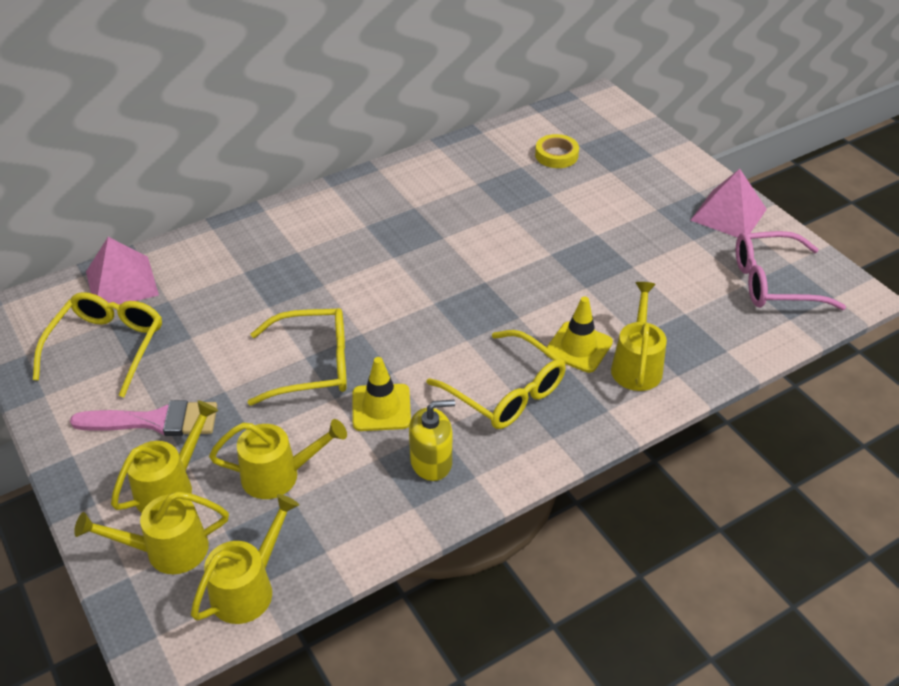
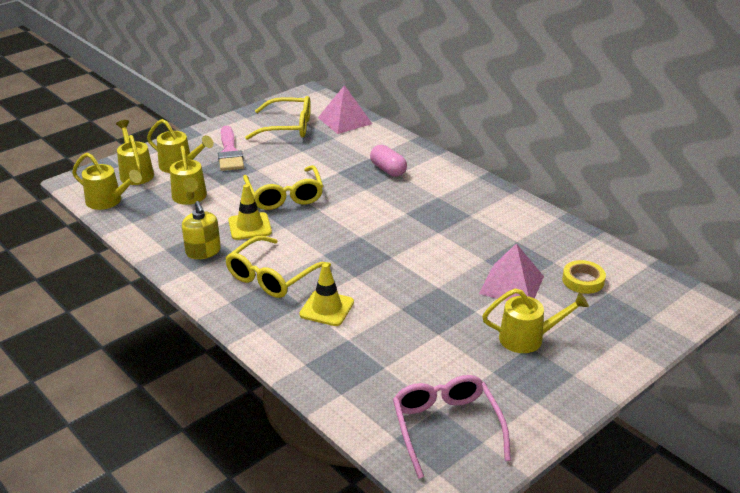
camera: 80 degrees right, 10 degrees down
(284, 258) = (388, 170): none -> pink capsule
(637, 364) = (313, 340): yellow watering can -> yellow watering can (528, 338)
(728, 214) = (544, 396): pink pyramid -> pink pyramid (511, 285)

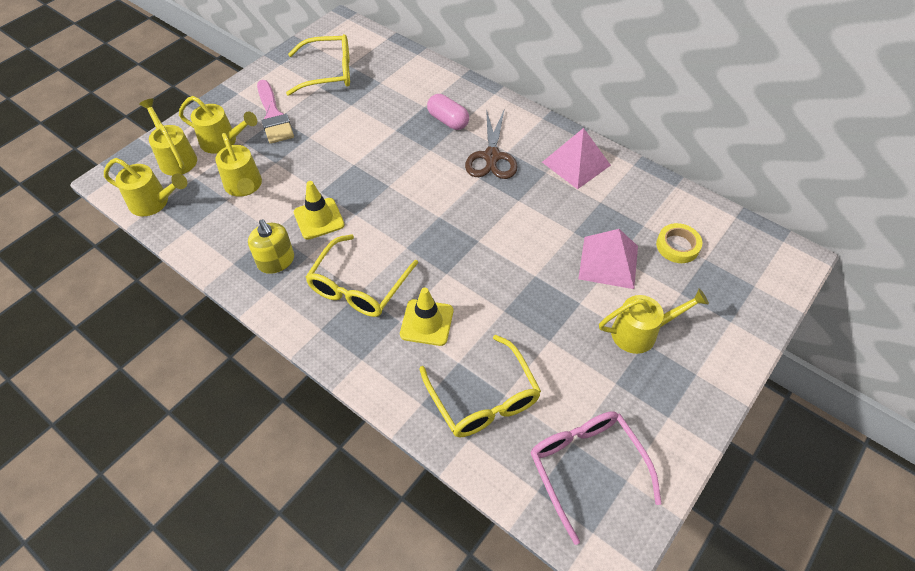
camera: 10 degrees left, 20 degrees up
(284, 195) = (346, 170): yellow glasses -> yellow glasses (483, 397)
(345, 120) = (387, 57): pink pyramid -> pink pyramid (576, 163)
(422, 199) = (492, 156): none -> brown scissors

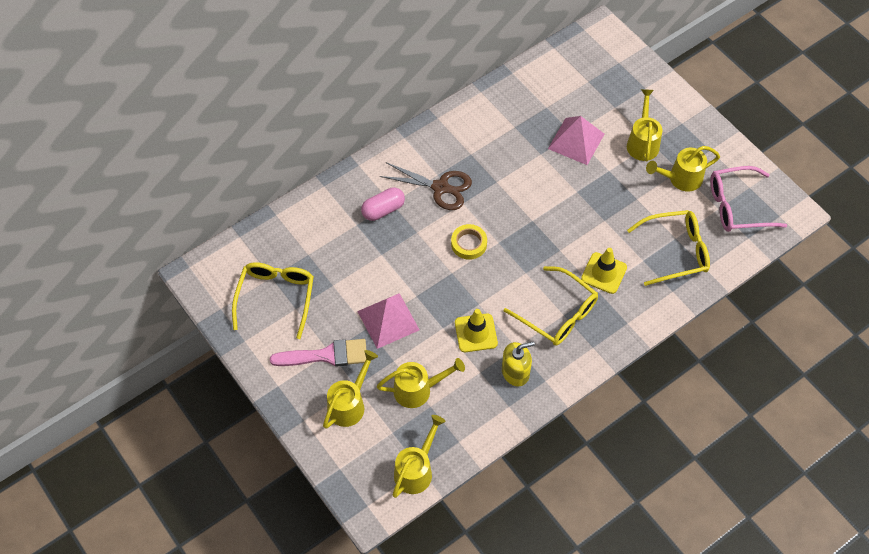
camera: 75 degrees left, 5 degrees up
(176, 157) = (359, 449): yellow watering can -> yellow watering can (680, 179)
(576, 163) = (467, 130): pink pyramid -> pink pyramid (388, 320)
(677, 246) = (572, 93): yellow tape -> yellow tape (469, 244)

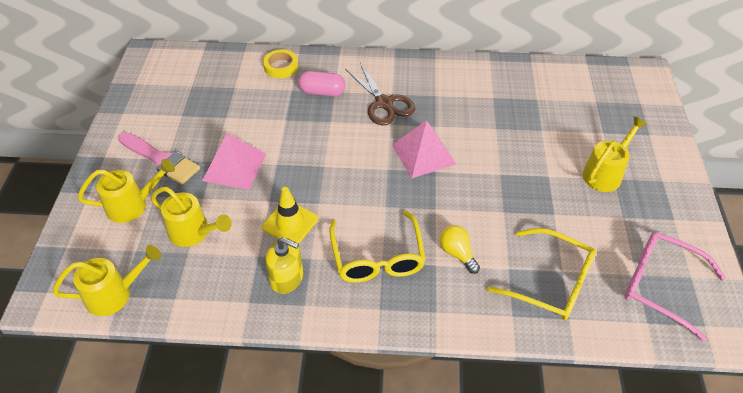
camera: 40 degrees right, 10 degrees down
(276, 298) = (177, 100): yellow glasses -> none
(469, 244) = (361, 154): yellow tape -> yellow tape (281, 67)
(576, 141) = (539, 137): pink pyramid -> pink pyramid (423, 154)
(604, 273) = (457, 253): yellow traffic cone -> yellow light bulb
(680, 179) = (617, 224): yellow watering can -> none

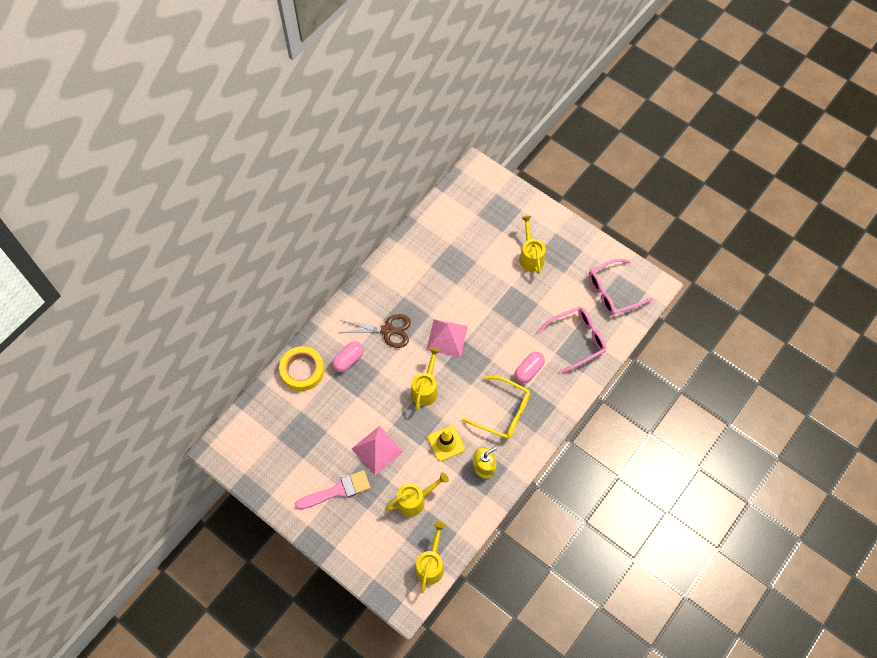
camera: 55 degrees left, 15 degrees up
(133, 205) = (366, 525): yellow watering can -> yellow watering can (426, 388)
(281, 67) = (302, 370): yellow tape -> yellow tape, size x1.56
(457, 253) = (528, 370): yellow light bulb -> pink capsule
(550, 282) = (577, 340): yellow glasses -> pink glasses

